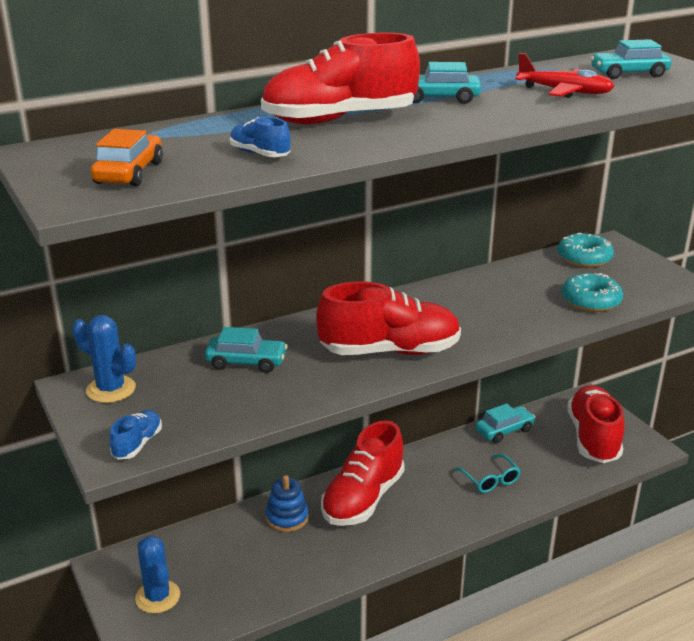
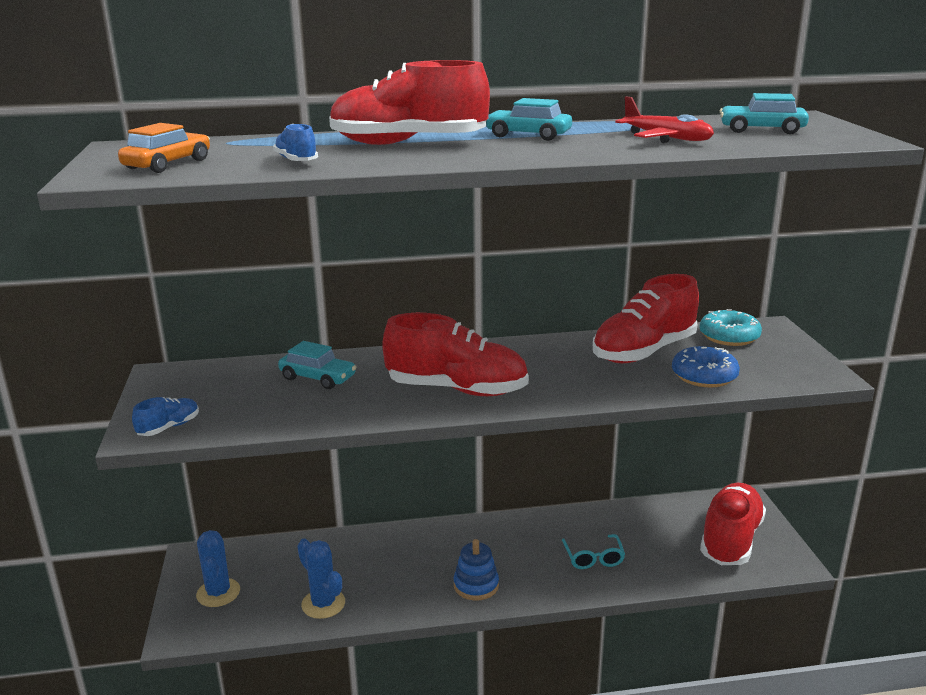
camera: 20 degrees right, 5 degrees down
(111, 389) = (186, 381): blue cactus -> blue cactus (323, 604)
(287, 517) = (373, 550): blue stacking toy -> blue stacking toy (476, 585)
(363, 499) = (454, 548): red shoe -> red shoe (644, 352)
(504, 430) = (636, 514): turquoise car -> none
(590, 301) = (704, 376): turquoise donut -> blue donut

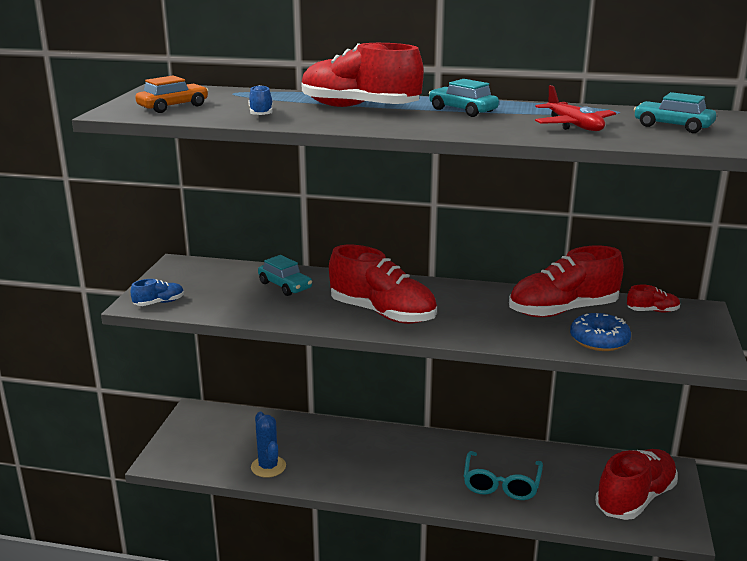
camera: 20 degrees right, 0 degrees up
(218, 593) = (198, 440): blue cactus -> none
(476, 585) = (391, 482): blue stacking toy -> none
(593, 558) = (501, 484): turquoise glasses -> turquoise glasses, size x1.50
(729, 336) = (652, 311): turquoise donut -> red shoe

